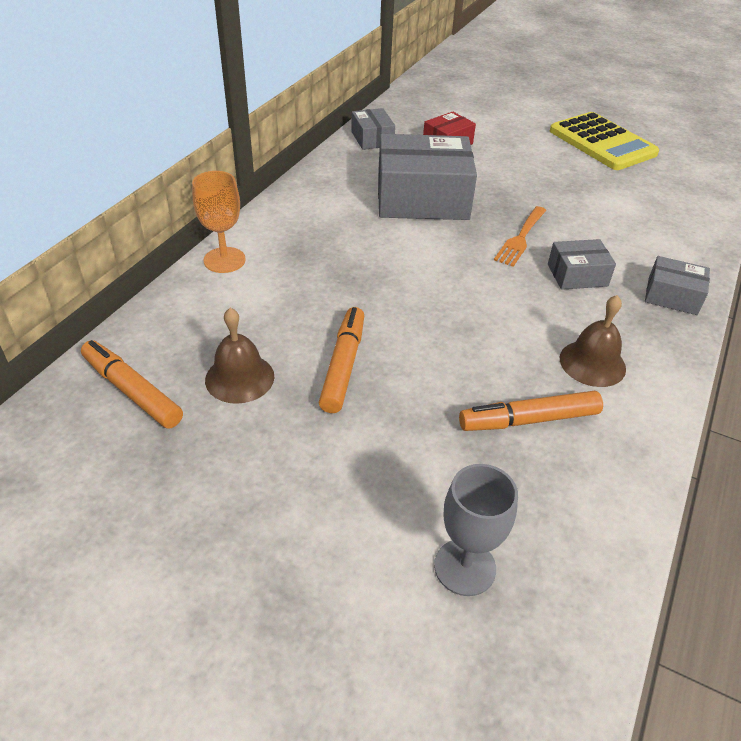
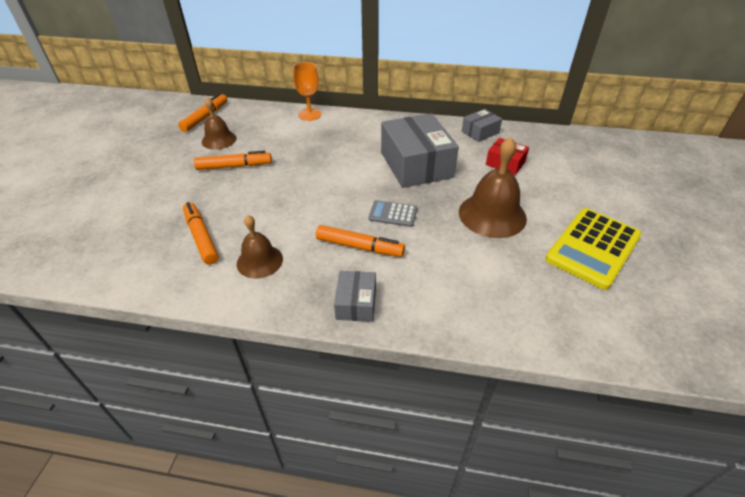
camera: 75 degrees right, 0 degrees up
(465, 567) = (98, 226): grey goblet -> none
(520, 238) = (393, 214): orange fork -> grey calculator
(540, 177) = (492, 215): none -> brown bell
(577, 275) = (359, 246): grey box -> orange marker

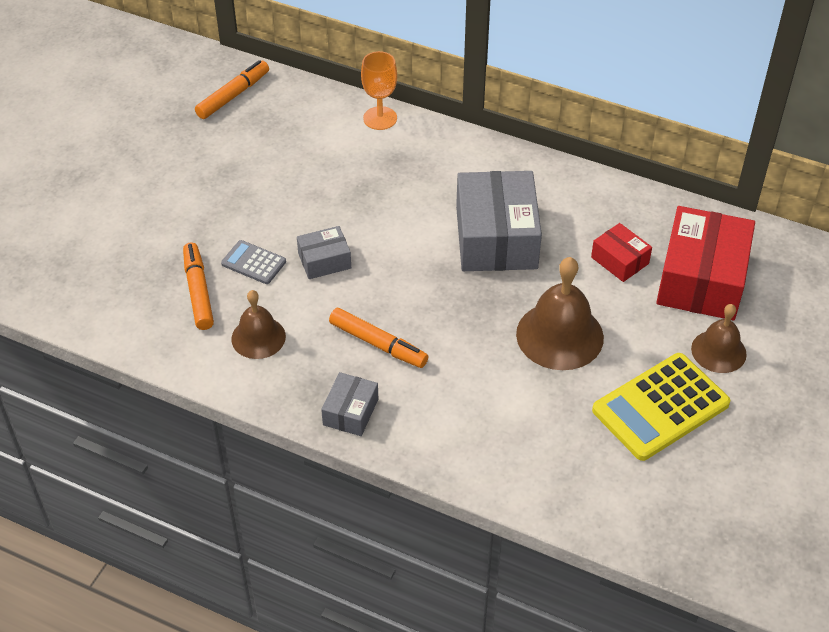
camera: 15 degrees right, 5 degrees up
(219, 140) = (244, 142): brown bell -> brown bell (718, 351)
(234, 166) = (256, 192): orange marker -> none
(393, 214) = (435, 308): grey calculator -> grey calculator (253, 263)
(480, 132) = (612, 199): grey box -> grey box (324, 261)
(564, 164) = (701, 279): none -> red box

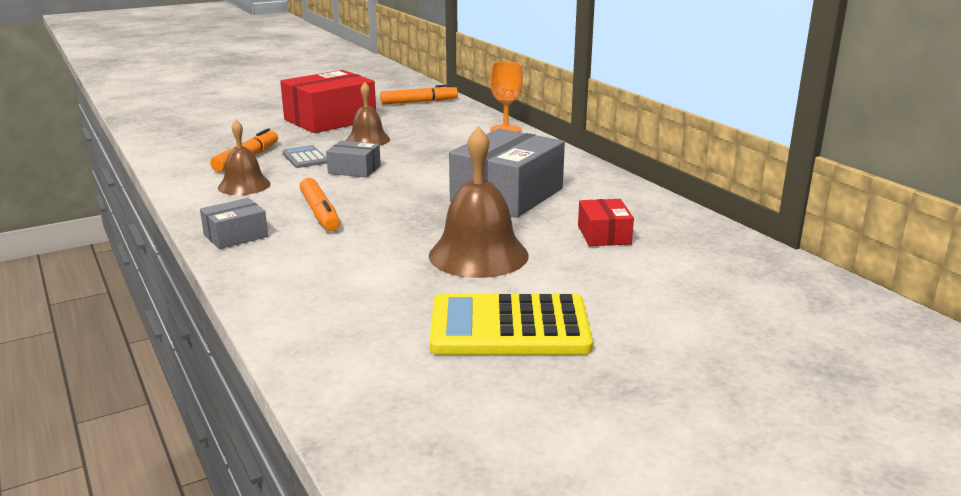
camera: 35 degrees right, 25 degrees down
(701, 279) = (676, 268): red box -> red box (330, 120)
(718, 351) = (631, 315): brown bell -> brown bell (368, 140)

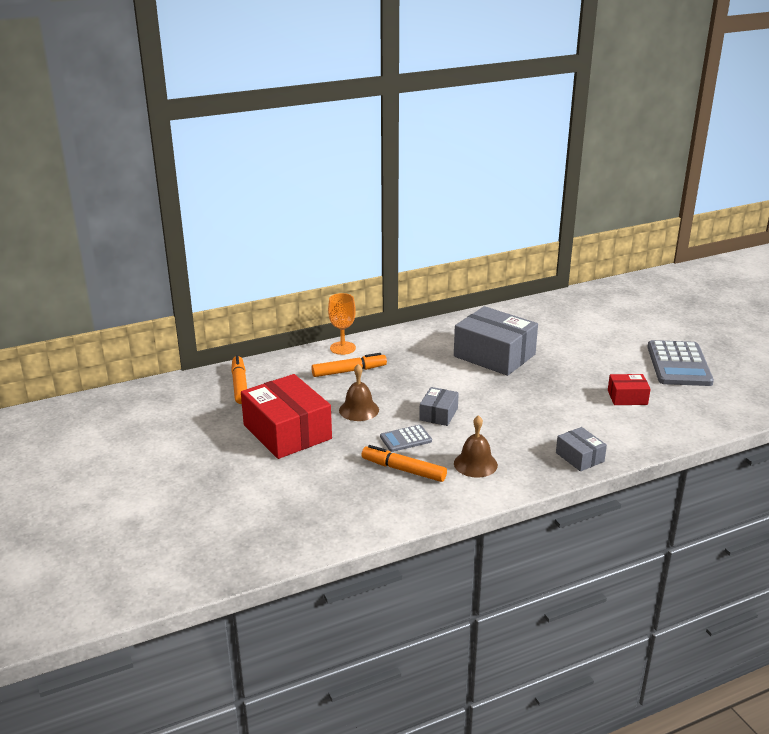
camera: 85 degrees left, 5 degrees up
(320, 213) = (533, 425): orange marker -> orange marker (349, 371)
(478, 255) = (594, 369): brown bell -> none
(509, 327) = (679, 364): yellow calculator -> grey calculator
(604, 235) = (558, 331): red box -> red box (627, 397)

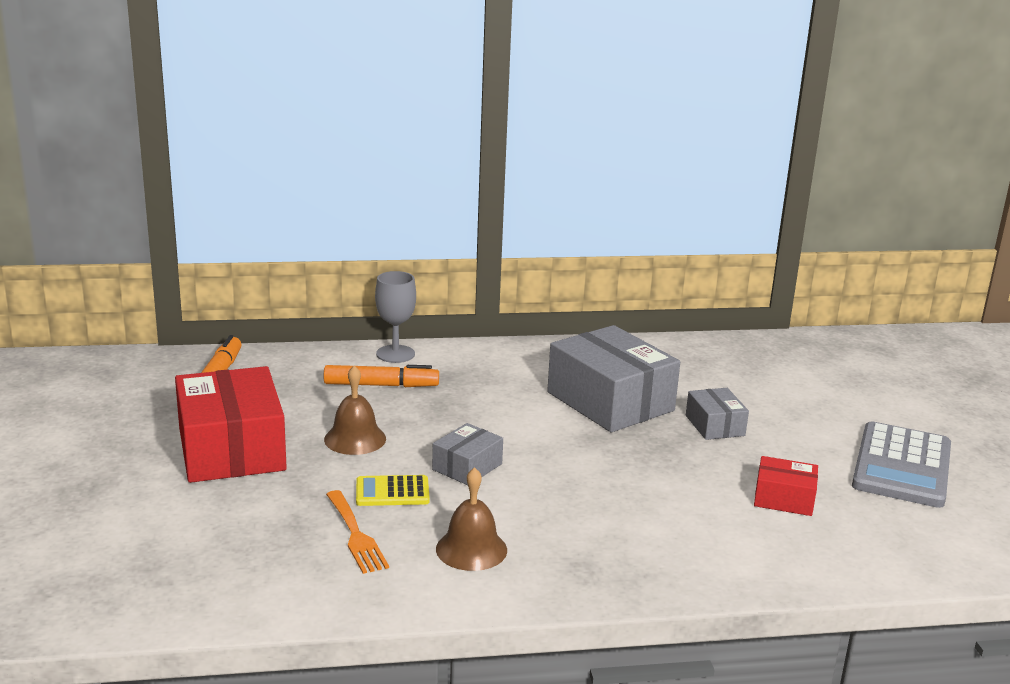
camera: 15 degrees right, 5 degrees down
(342, 348) = (395, 354): orange goblet -> grey goblet
(403, 470) = (356, 535): orange marker -> orange fork
(405, 439) = (392, 492): grey calculator -> yellow calculator
(579, 457) = (645, 573): grey box -> grey box (715, 425)

